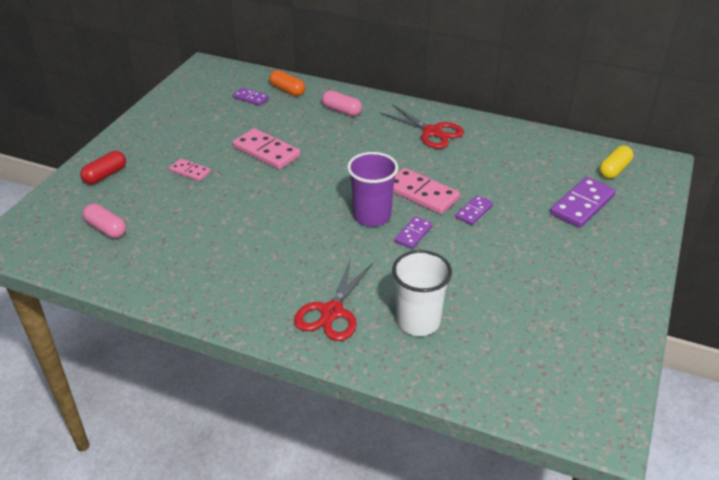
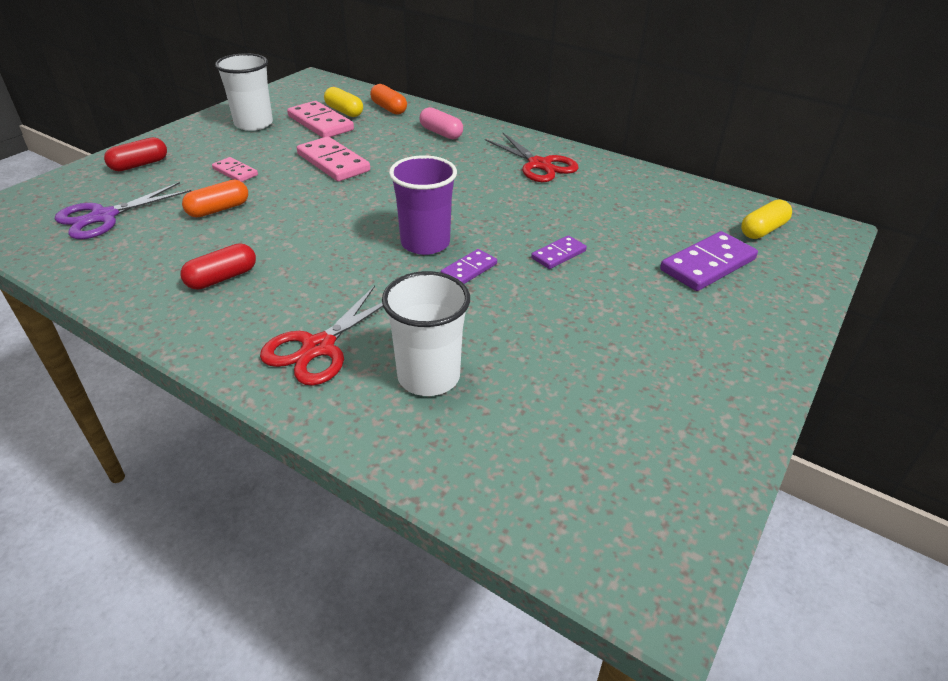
camera: 10 degrees right, 0 degrees up
(106, 229) = (104, 217): pink capsule -> purple scissors
(179, 121) = (254, 124): none -> white cup
(196, 209) = (218, 209): none -> orange capsule
(232, 268) = (222, 278): none -> red capsule
(251, 98) = (344, 111): purple domino -> yellow capsule
(422, 194) = (499, 227): pink domino -> pink domino (320, 123)

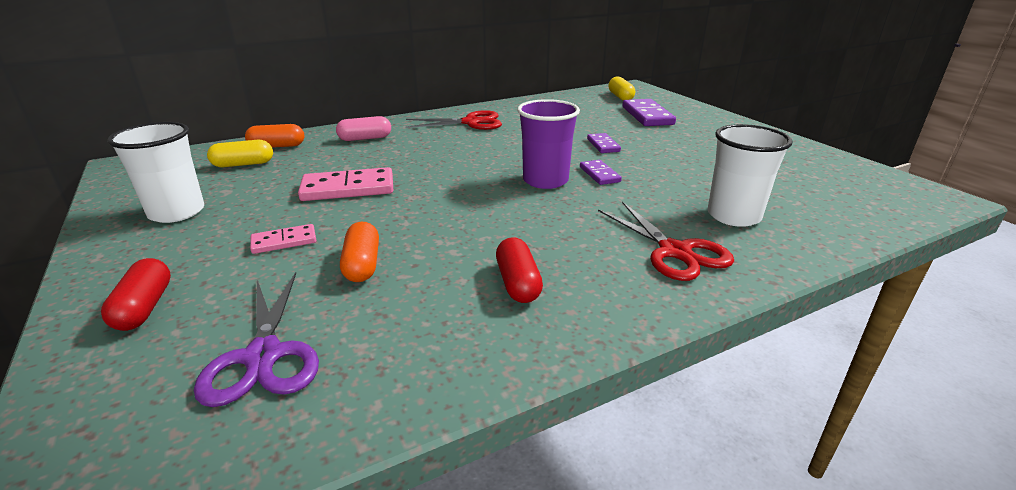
camera: 60 degrees left, 10 degrees down
(320, 123) = (248, 179): pink domino -> none

